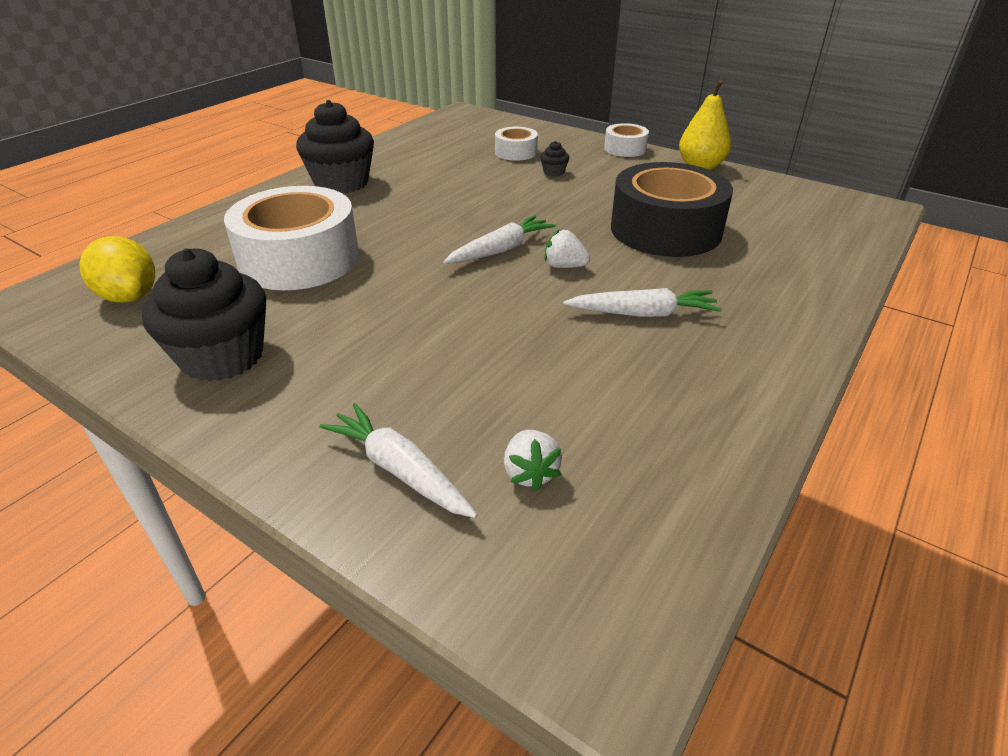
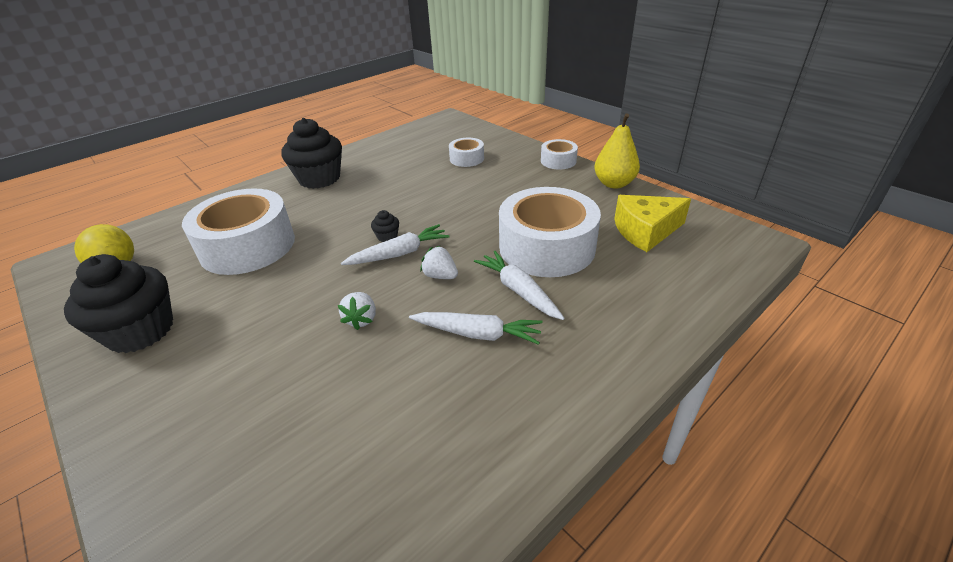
camera: 15 degrees right, 0 degrees up
(399, 470) = (192, 465): white carrot -> white carrot (518, 291)
(530, 473) = (288, 489): white strawberry -> white strawberry (361, 319)
(554, 172) = (486, 180): black cupcake -> black cupcake (387, 236)
(665, 230) = (546, 247): black tape -> white tape
(760, 207) = (645, 231): none -> yellow cheese

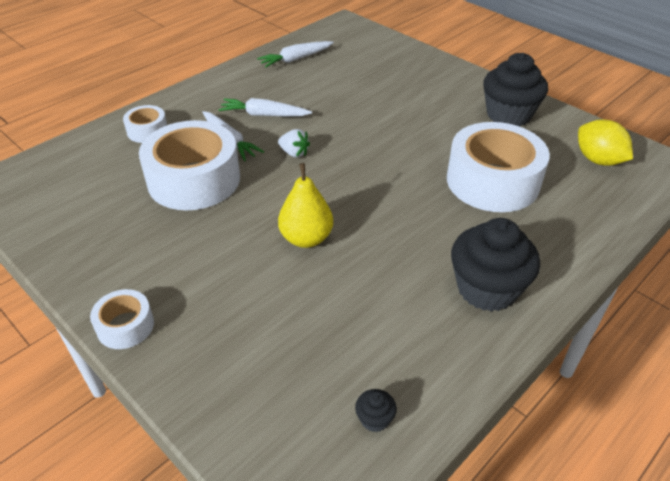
camera: 175 degrees right, 5 degrees up
(361, 319) = (349, 122): white strawberry -> none
(387, 236) = (353, 192): black cupcake -> black cupcake (374, 419)
(399, 253) = (335, 173): white carrot -> white carrot (295, 59)
(467, 159) = (270, 336): white tape -> white tape (147, 131)
(614, 184) = (74, 270): yellow pear -> yellow pear (306, 238)
(645, 231) = (88, 197): yellow cheese -> none

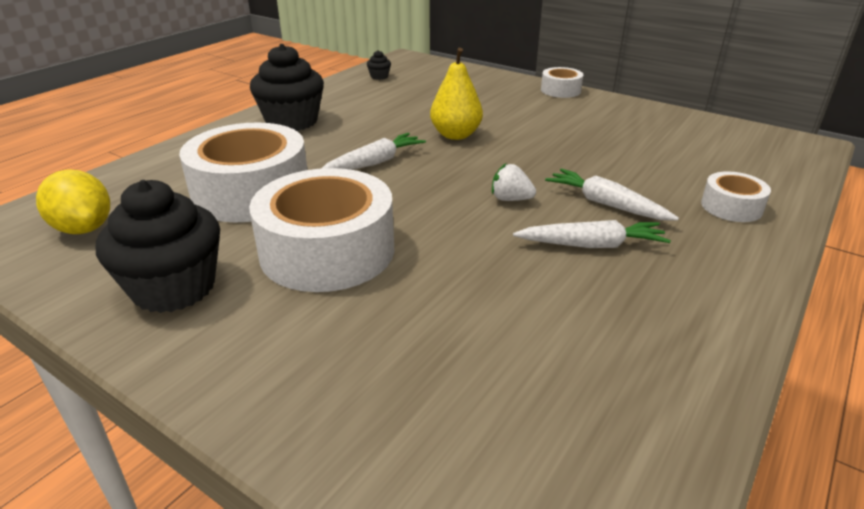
camera: 170 degrees right, 10 degrees down
(194, 180) = (606, 164): white tape -> white tape (327, 251)
(295, 59) = (631, 385): white carrot -> white carrot (374, 163)

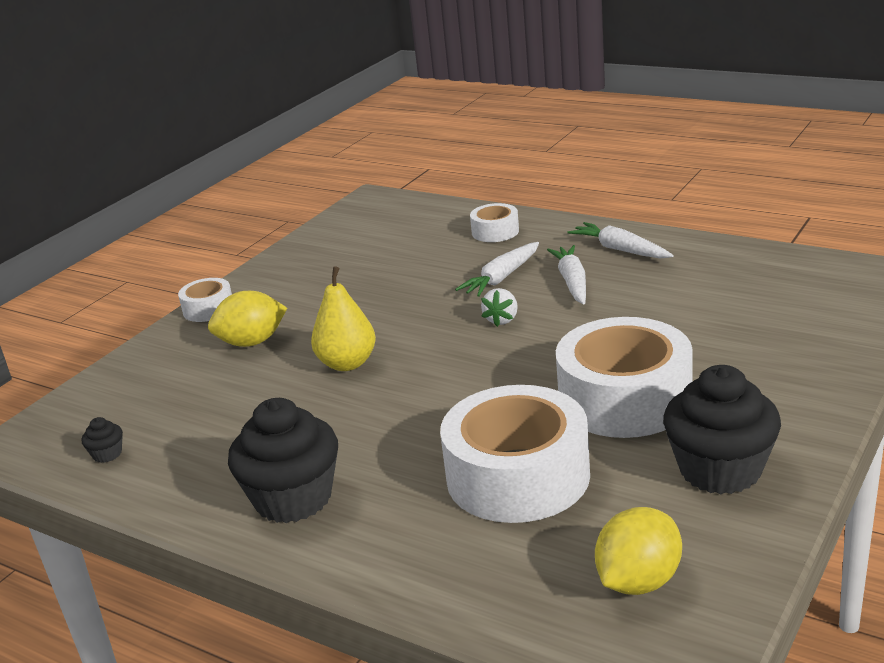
camera: 90 degrees left, 5 degrees down
(374, 163) = (428, 406): white carrot -> white carrot (620, 249)
(502, 105) = (252, 342): none -> yellow lemon

